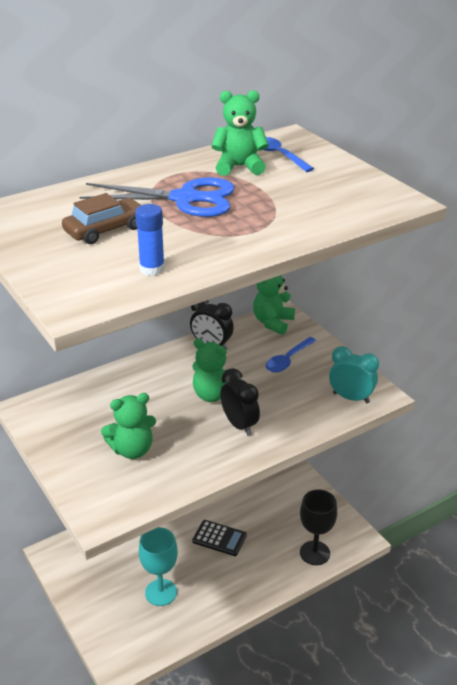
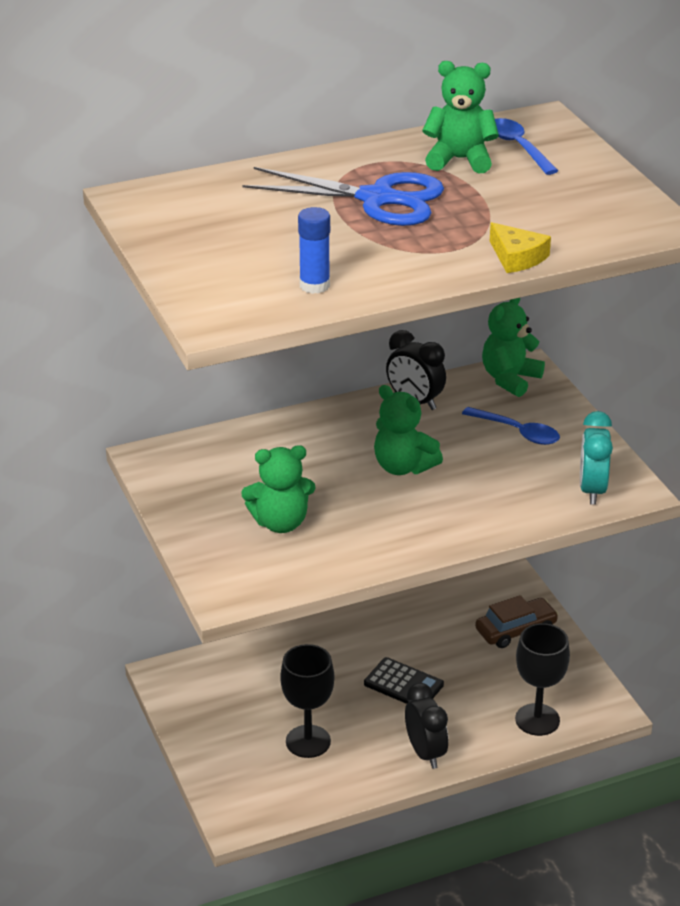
camera: 10 degrees right, 0 degrees up
(105, 230) = (268, 231): brown car -> brown car (516, 630)
(161, 592) = (308, 741): turquoise goblet -> black goblet
(239, 425) = (429, 508): black clock -> black clock (425, 753)
(288, 360) = (517, 432): blue spoon -> blue spoon turned 105 degrees counterclockwise
(305, 233) = (517, 257): none -> yellow cheese
(351, 398) = (592, 490): turquoise clock -> turquoise clock turned 120 degrees counterclockwise

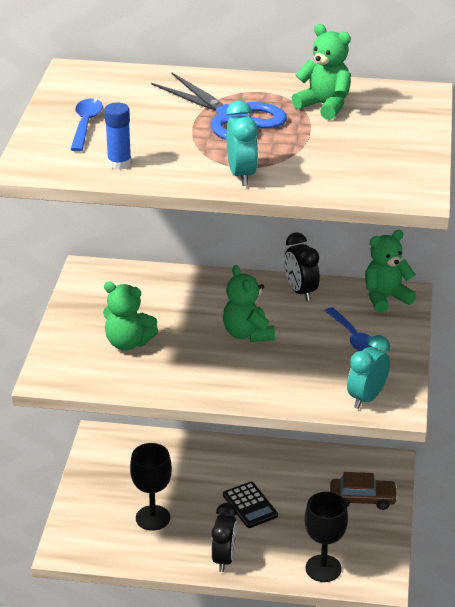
camera: 30 degrees right, 0 degrees up
(463, 258) = (241, 175): none -> turquoise clock
(517, 257) = (280, 185): yellow cheese -> none
(518, 147) = (378, 108): blue spoon -> blue spoon (85, 124)

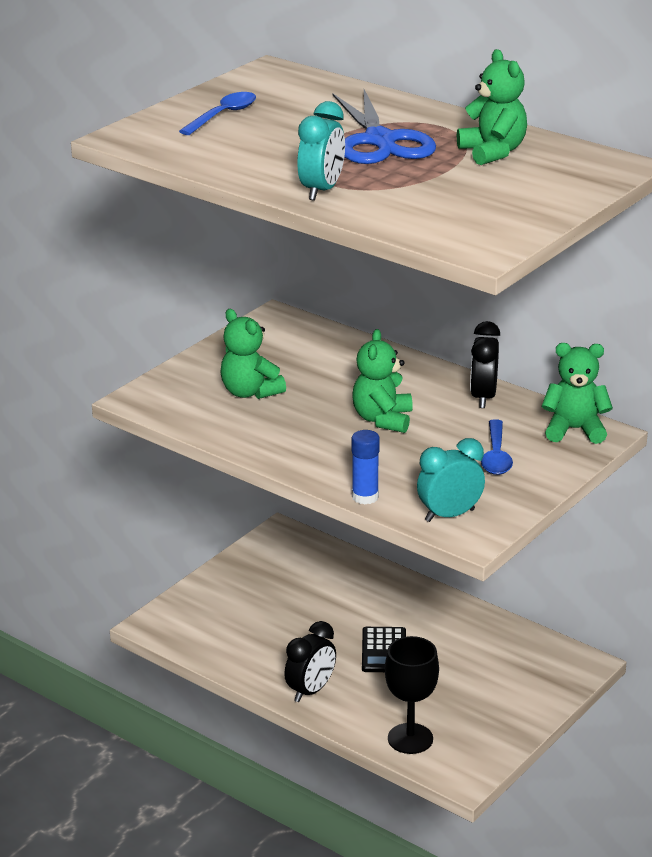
camera: 30 degrees right, 5 degrees down
(119, 163) = (213, 154): blue glue stick -> blue glue stick (365, 497)
(153, 518) = (270, 627): black goblet -> none
(362, 499) = (517, 688): brown car -> none

